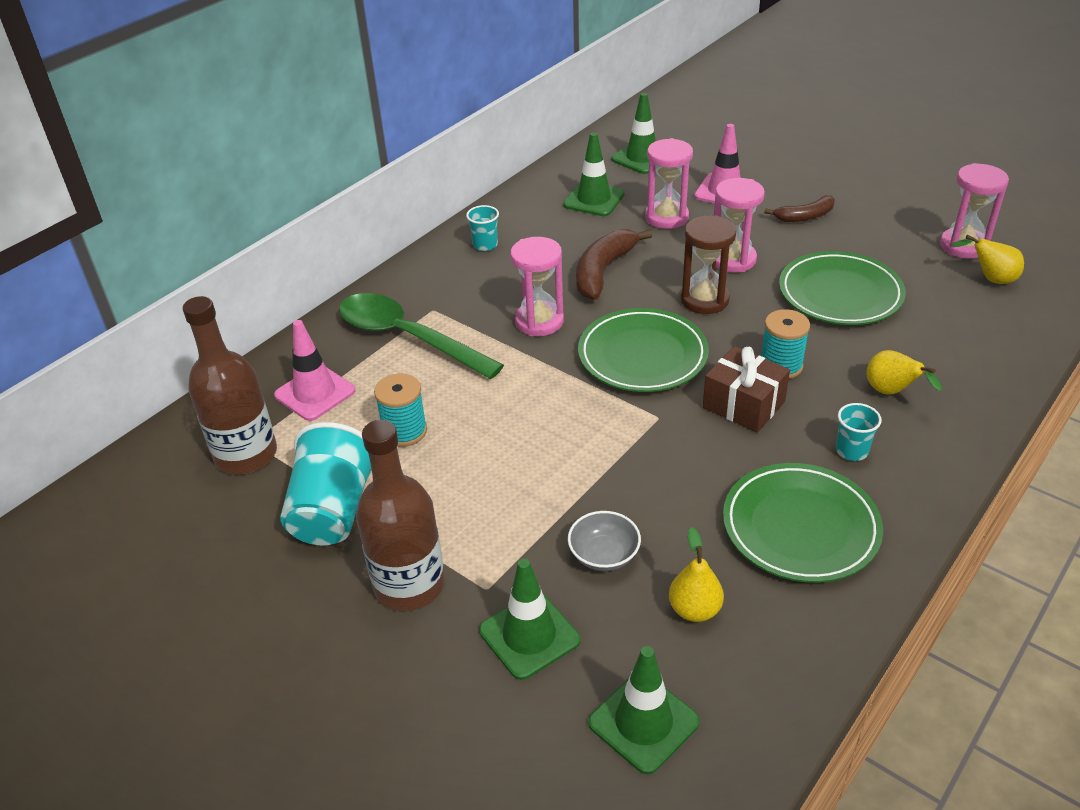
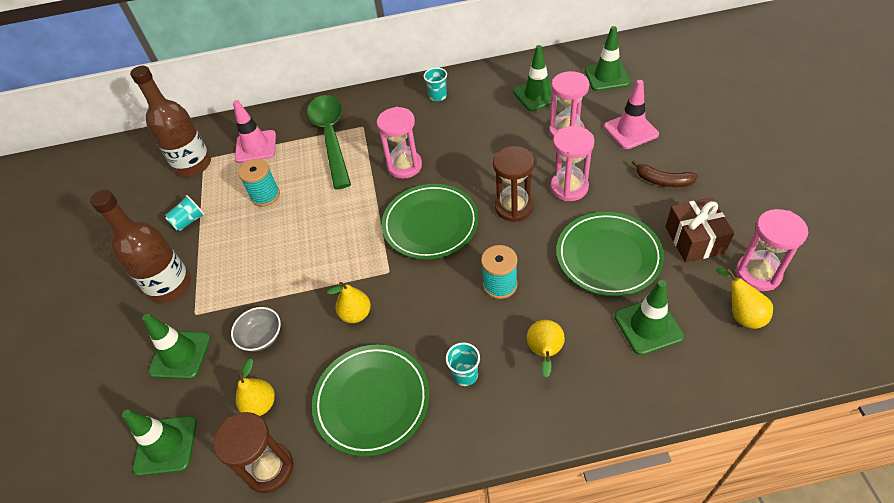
camera: 45 degrees right, 10 degrees up
(333, 511) = (189, 221): turquoise cup -> turquoise cup, size x0.50
(603, 271) = (480, 151): brown banana -> none
(678, 471) = (356, 314): none -> yellow pear
(743, 405) = (444, 296): brown gift -> brown gift (694, 240)
(786, 651) = (269, 468): none -> brown hourglass
(940, 325) = (648, 326): none -> green traffic cone

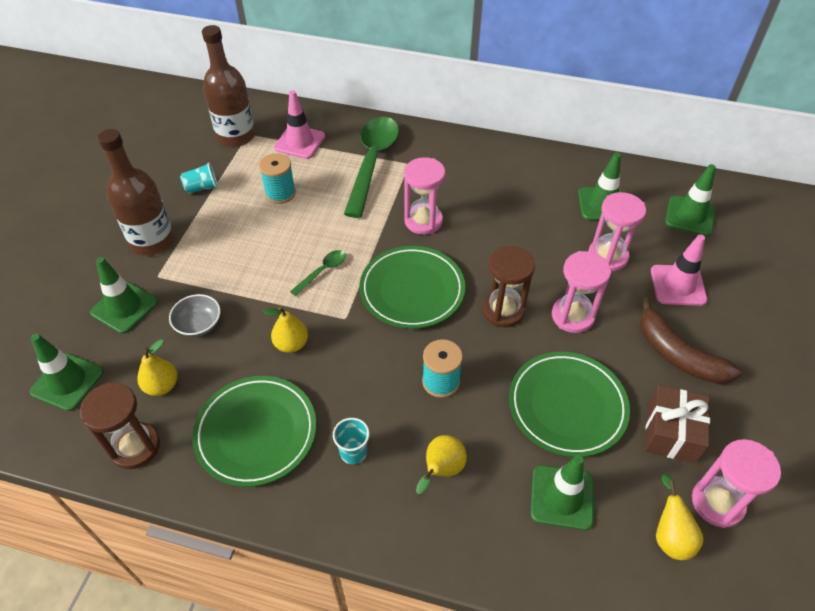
camera: 20 degrees right, 0 degrees up
(345, 243) = (322, 271): none -> green spoon
(438, 96) = (499, 163): turquoise cup -> none
(663, 181) = (677, 354): brown banana -> brown banana, size x1.58

